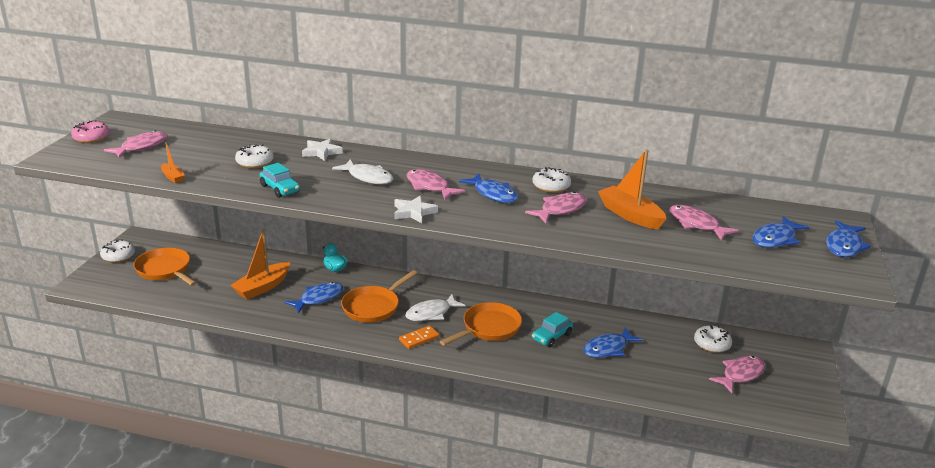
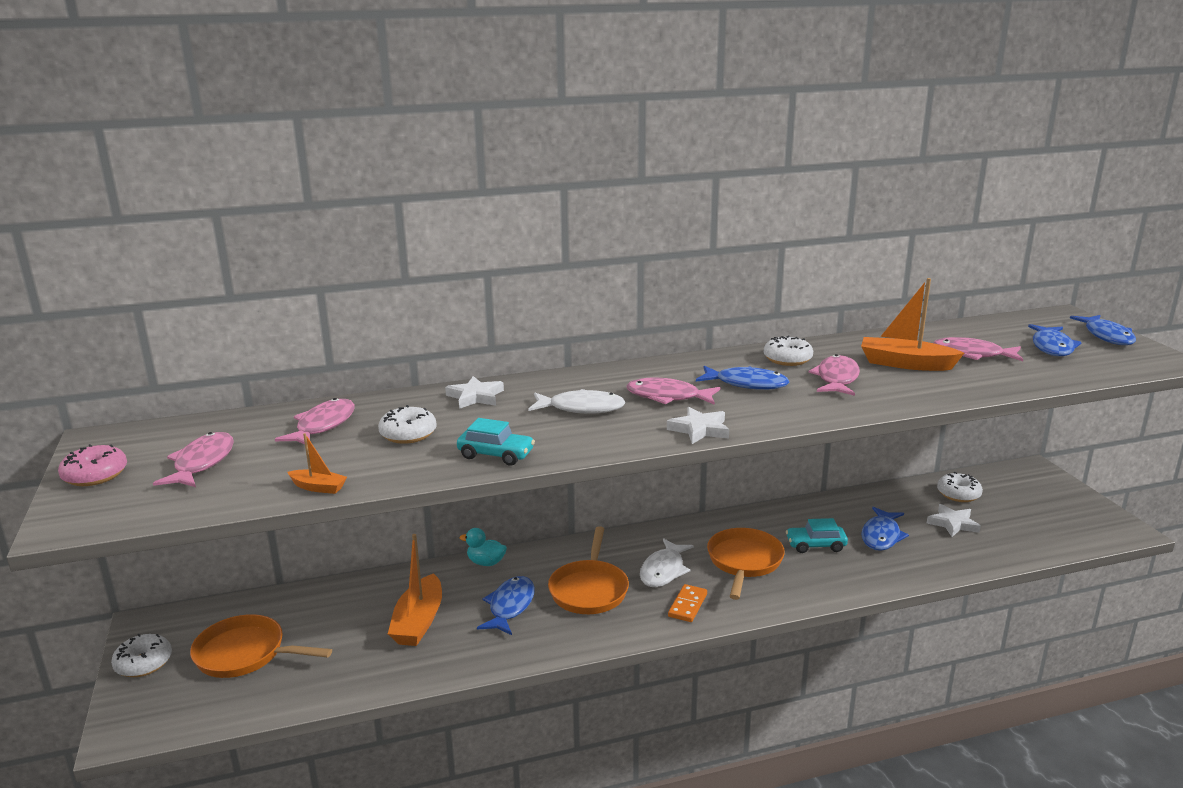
camera: 30 degrees left, 5 degrees down
(551, 336) = (815, 545): turquoise car -> turquoise car turned 75 degrees clockwise
(675, 362) = (953, 524): none -> white star
(740, 374) = (1017, 513): pink fish -> pink fish (323, 425)

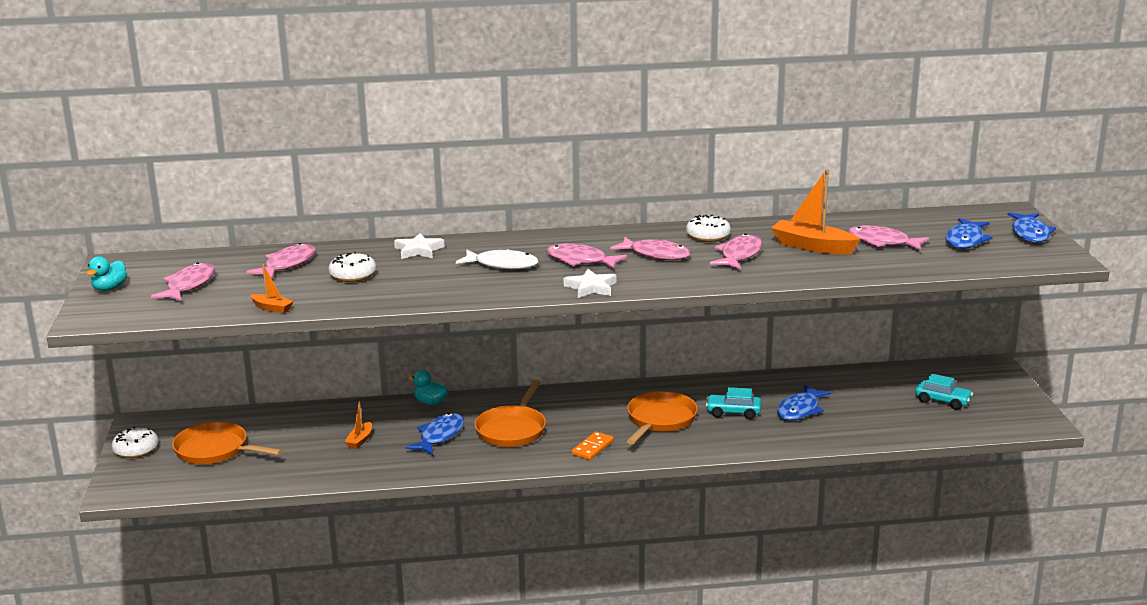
camera: 10 degrees right, 0 degrees up
(95, 475) = (109, 288): pink donut -> turquoise duck
(419, 622) = (360, 440): orange boat -> orange boat, size x0.51
(496, 455) = (416, 295): turquoise car -> turquoise car (942, 401)
(664, 570) = (584, 421): white fish -> none
(746, 384) = (656, 254): blue fish -> pink fish
(953, 524) = (875, 405): white star -> none
(958, 494) = (899, 382): white donut -> none

